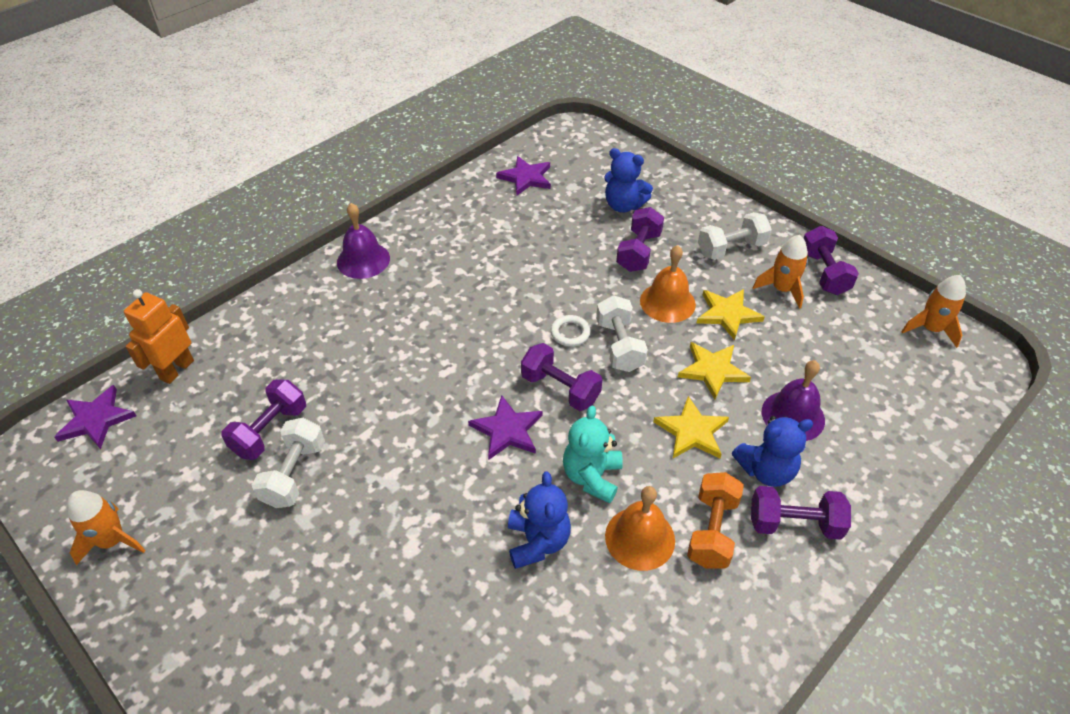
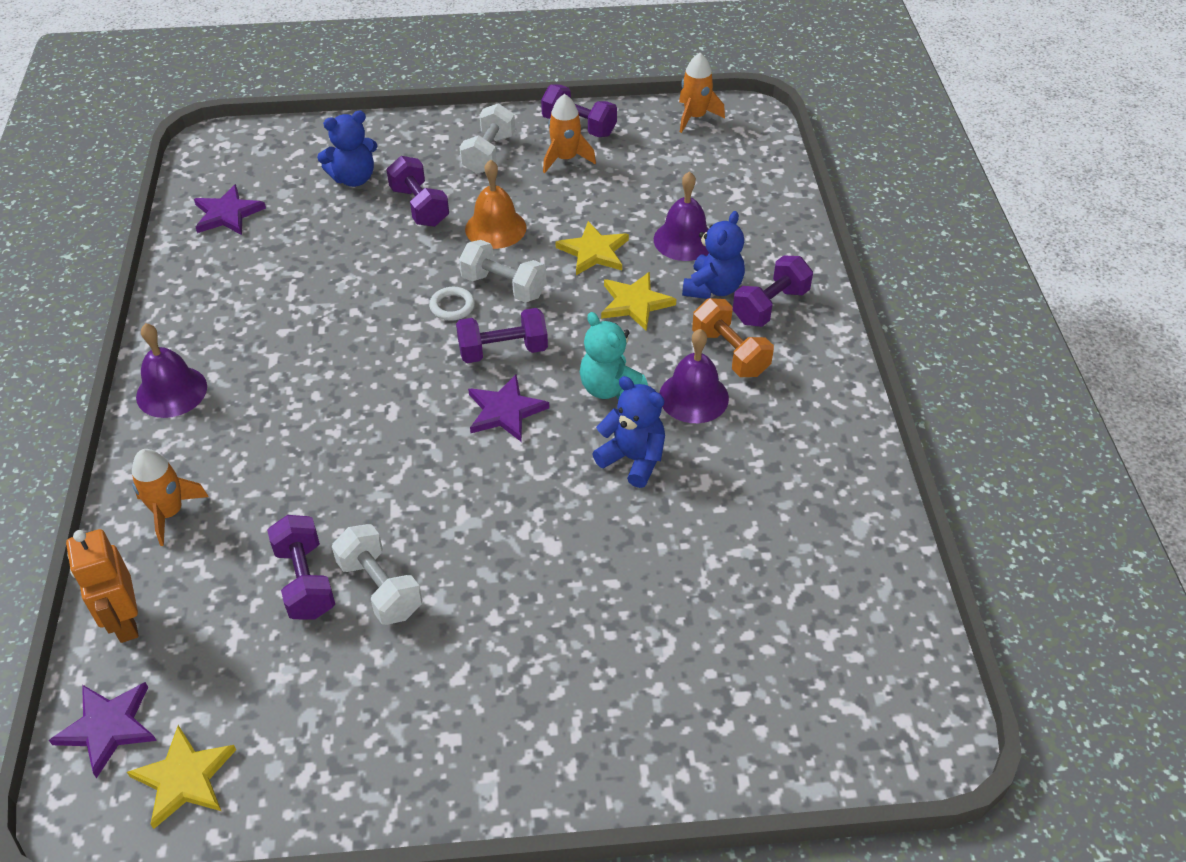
camera: 50 degrees left, 0 degrees up
(112, 541) = (295, 778): orange rocket -> orange rocket (169, 512)
(640, 538) = (693, 397): orange bell -> purple bell
(727, 314) = (551, 204): yellow star -> yellow star (184, 778)

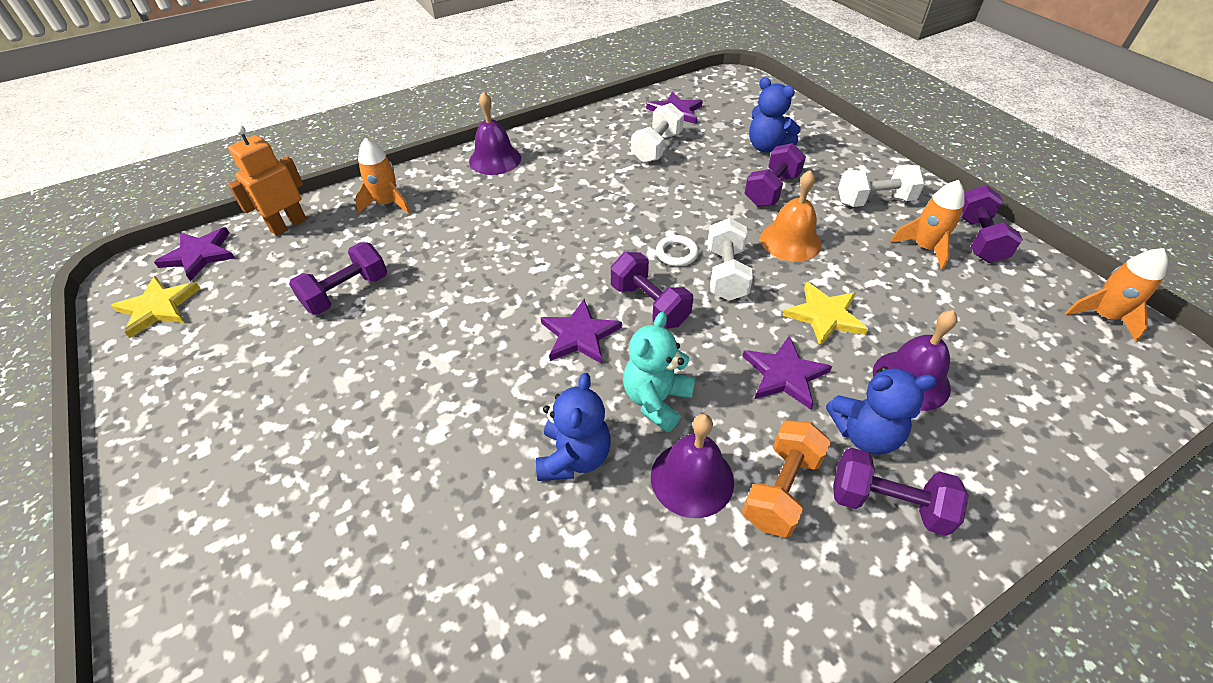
camera: 65 degrees right, 0 degrees up
(380, 588) = (352, 337): white dumbbell -> white dumbbell (656, 148)
(635, 303) = (784, 374): yellow star -> purple star

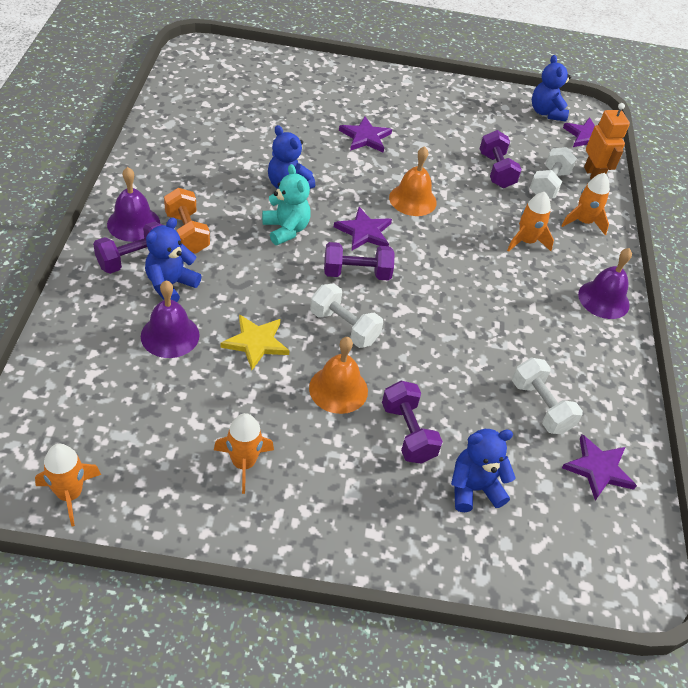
camera: 120 degrees right, 0 degrees up
(158, 307) = (546, 113): yellow star -> blue teddy bear
(461, 224) = (526, 241): none -> orange rocket
(477, 329) = (412, 200): none -> orange bell
(676, 253) = (390, 319): white ring -> none
(692, 479) = (230, 211): purple bell -> purple bell (133, 223)
(784, 374) = (240, 287): purple star -> purple star (365, 137)
(874, 201) = (324, 491): white dumbbell -> white dumbbell (548, 185)
(977, 239) = (211, 512): purple dumbbell -> none

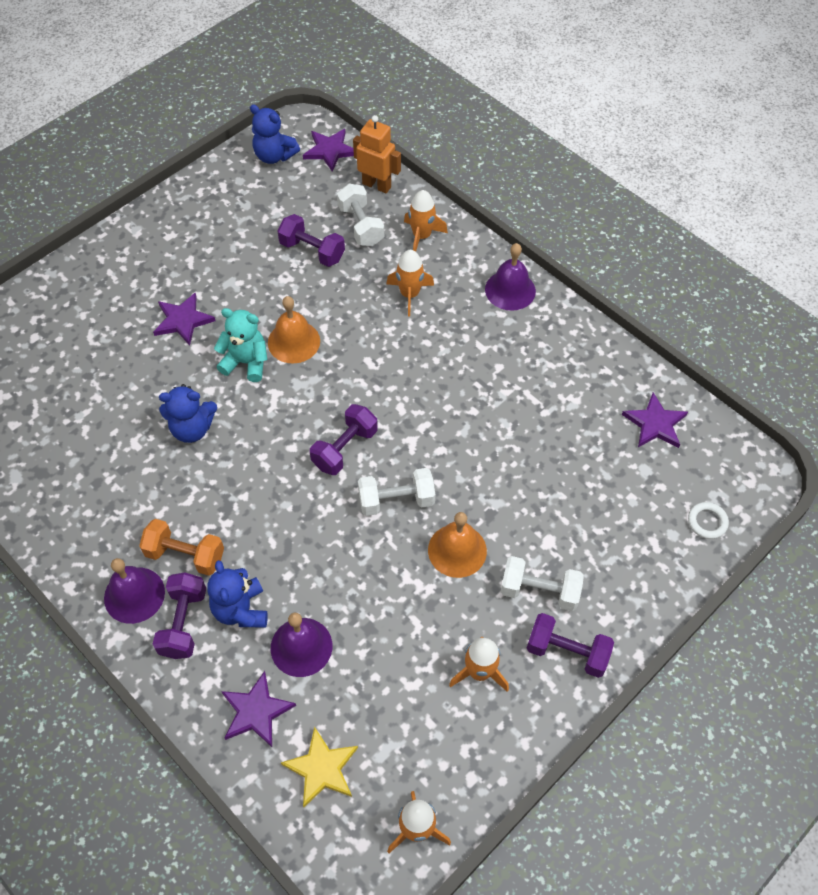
camera: 45 degrees left, 10 degrees up
(256, 343) = (362, 581): yellow star -> yellow star (322, 768)
(286, 229) = (248, 469): turquoise teddy bear -> turquoise teddy bear (246, 362)
(364, 232) = (301, 408): purple star -> purple star (256, 711)
(407, 433) = (535, 529): purple dumbbell -> purple dumbbell (567, 652)
(474, 488) = (615, 520): blue teddy bear -> none
(541, 407) = (576, 417): white dumbbell -> white dumbbell (539, 591)
(546, 566) = (707, 522): none -> white ring

